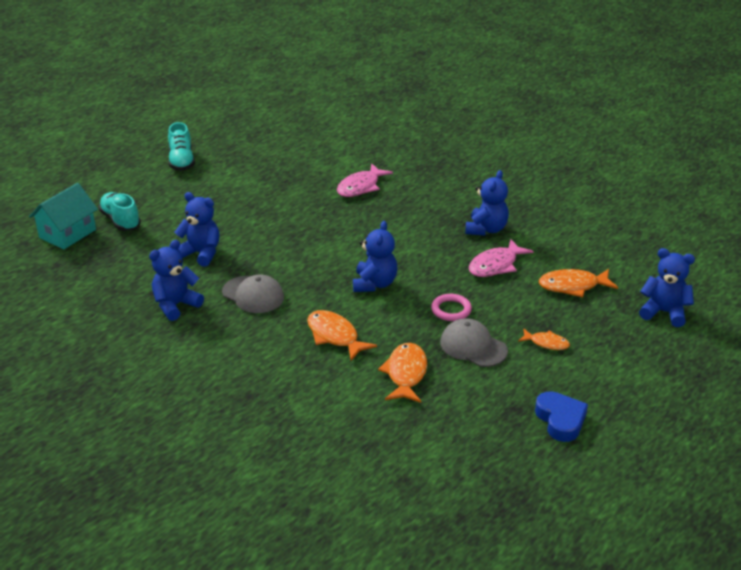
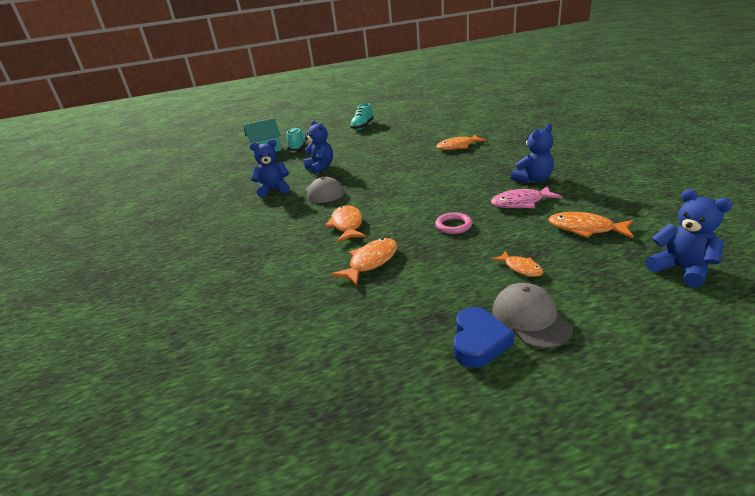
camera: 35 degrees right, 5 degrees down
(360, 187) = (458, 147): pink fish -> orange fish
(374, 284) = (410, 199): blue teddy bear -> none
(473, 346) = (447, 255): grey cap -> grey cap (530, 318)

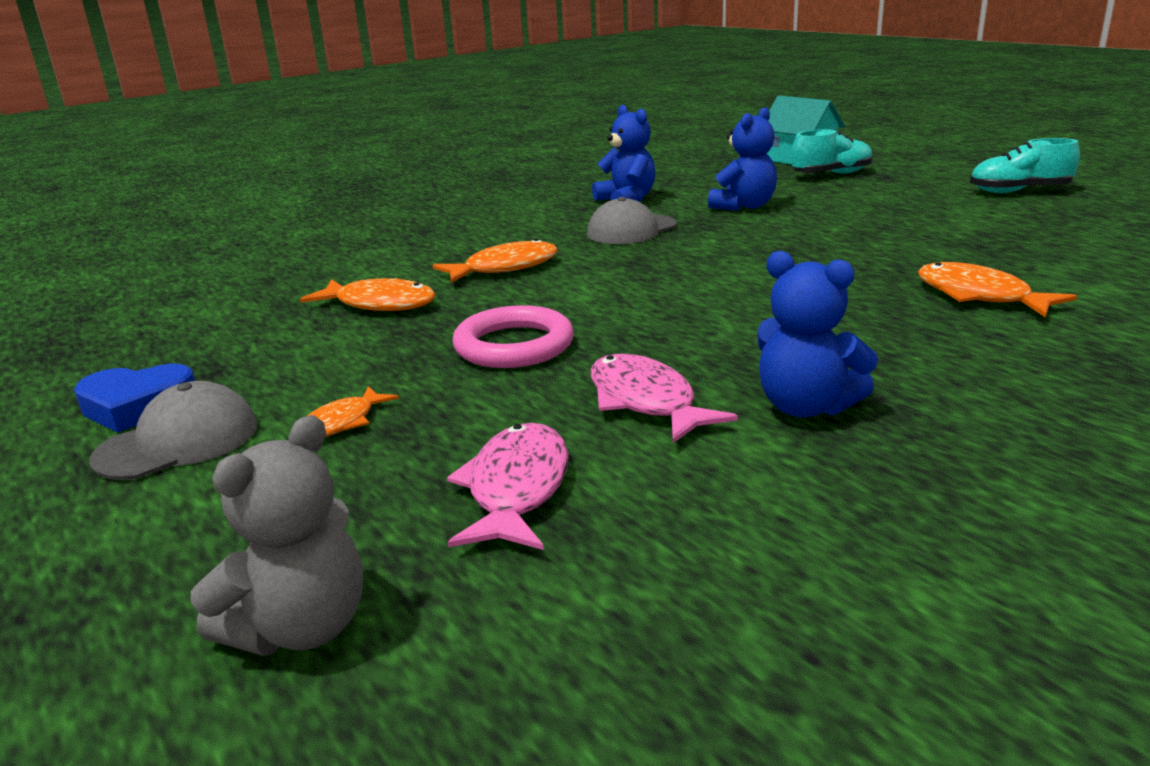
camera: 70 degrees right, 5 degrees down
(453, 226) = (514, 345): pink ring -> pink ring, size x1.53
(585, 229) = (516, 489): orange fish -> pink fish
(681, 270) = (301, 627): blue teddy bear -> grey teddy bear

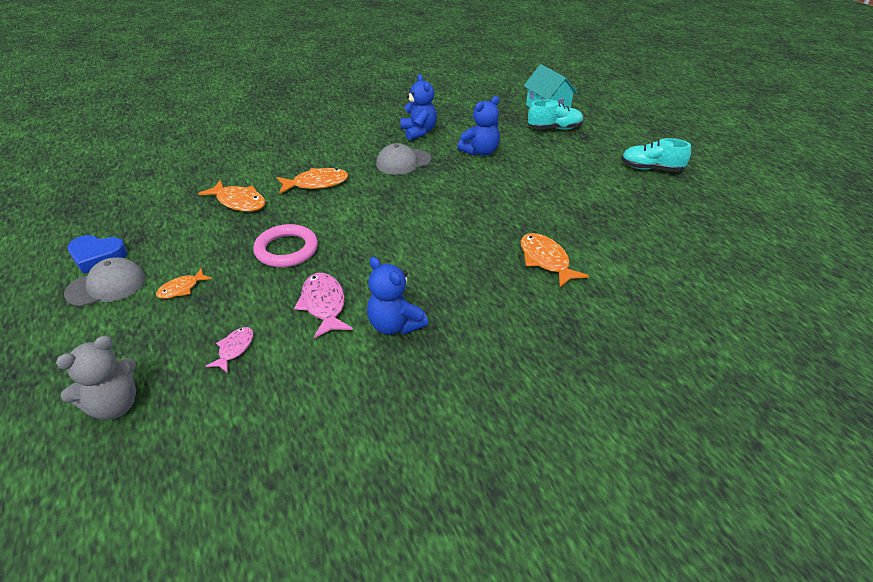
camera: 10 degrees right, 15 degrees up
(516, 489) = (234, 349): pink fish -> pink fish, size x0.61

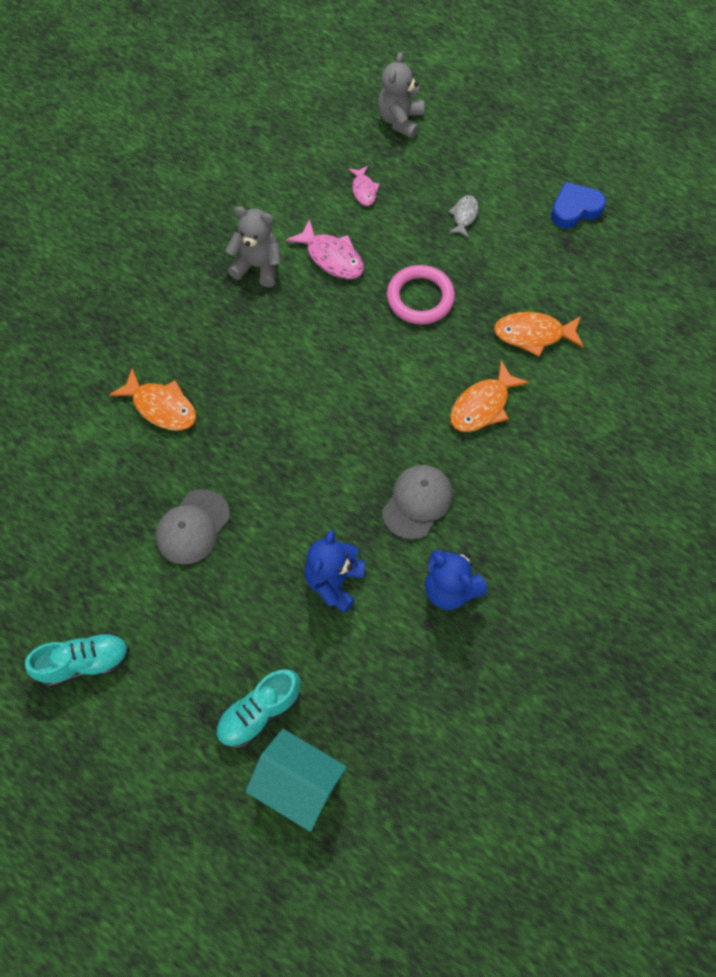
camera: 150 degrees right, 25 degrees up
(106, 286) = (527, 189): grey cap -> grey cap (192, 527)
(181, 289) = (464, 216): orange fish -> grey fish
(395, 325) = (258, 266): blue teddy bear -> grey teddy bear

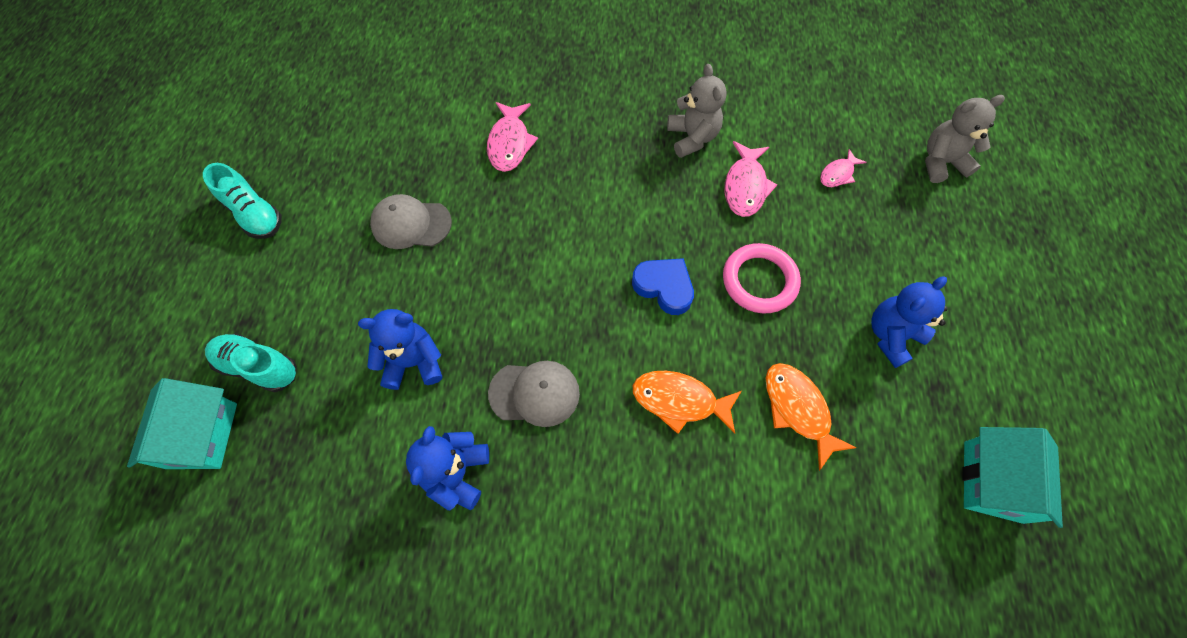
camera: 60 degrees right, 0 degrees up
(161, 407) = (510, 143): orange fish -> pink fish
(464, 216) = (883, 272): grey fish -> none
(514, 244) = (891, 335): none -> blue teddy bear
(575, 209) = (986, 374): blue heart -> blue heart (664, 287)
(644, 256) = (992, 481): none -> turquoise house

